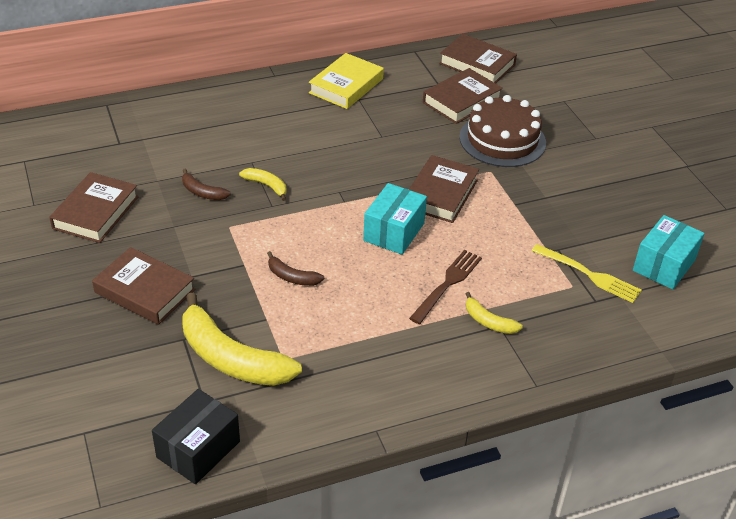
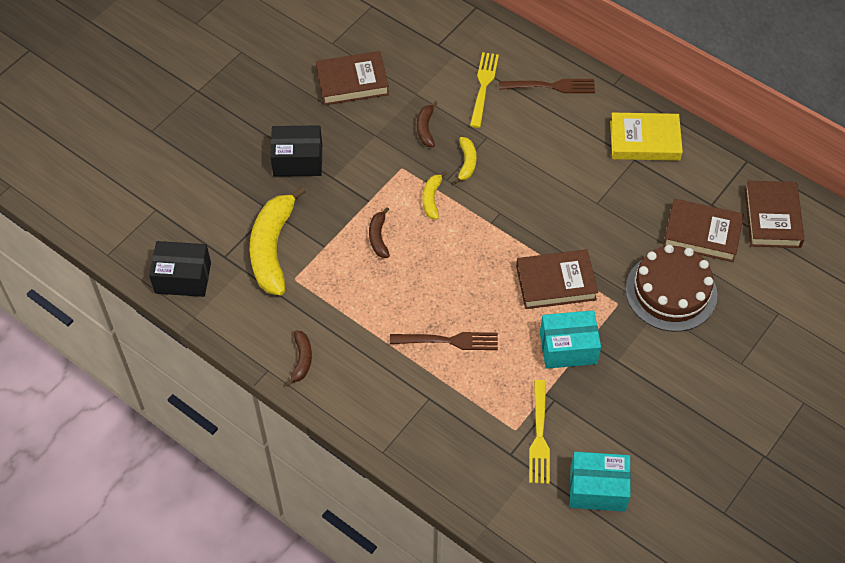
camera: 60 degrees right, 15 degrees up
(144, 291) = (298, 161): brown book -> black box
(196, 139) = (483, 87): none -> yellow fork
(239, 105) = (551, 86): none -> brown fork
(385, 397) = (301, 360): none -> brown banana
(394, 232) = (481, 274): turquoise box -> turquoise box (568, 348)
(488, 321) = (428, 388): yellow banana -> yellow banana (432, 199)

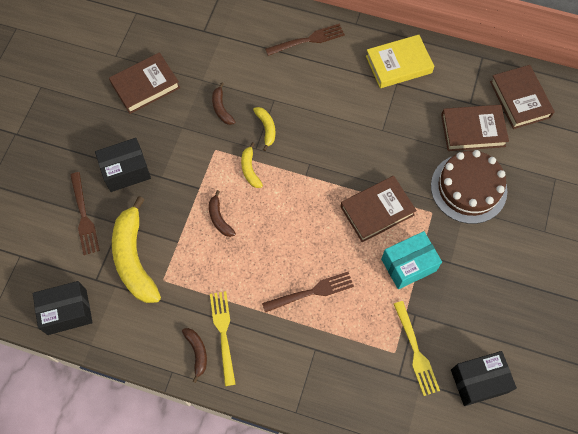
camera: 20 degrees left, 10 degrees up
(236, 191) = (84, 216): none -> brown fork
(483, 87) = (254, 57): yellow fork -> yellow fork (223, 333)
(597, 489) = (478, 381): turquoise box -> black box

